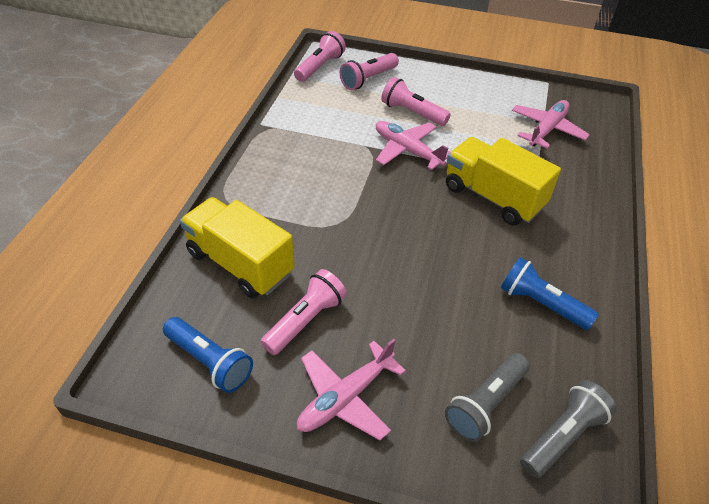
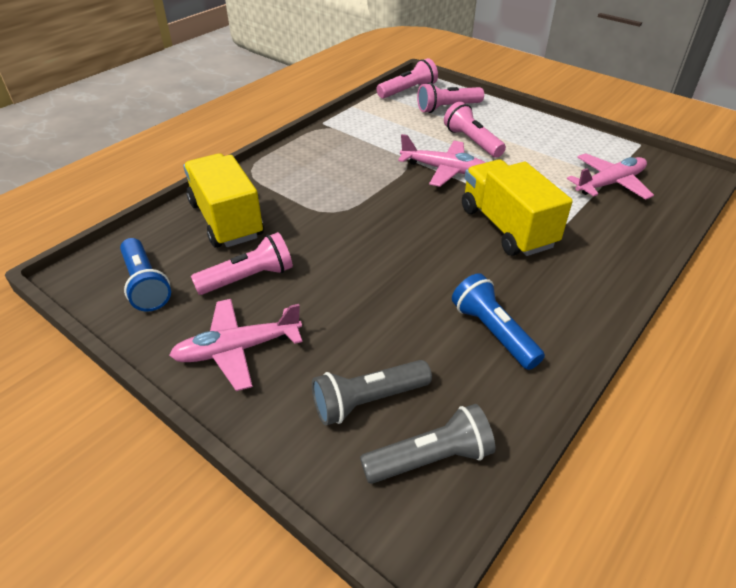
camera: 25 degrees right, 5 degrees down
(407, 150) = (444, 170): pink plane -> pink plane turned 135 degrees clockwise

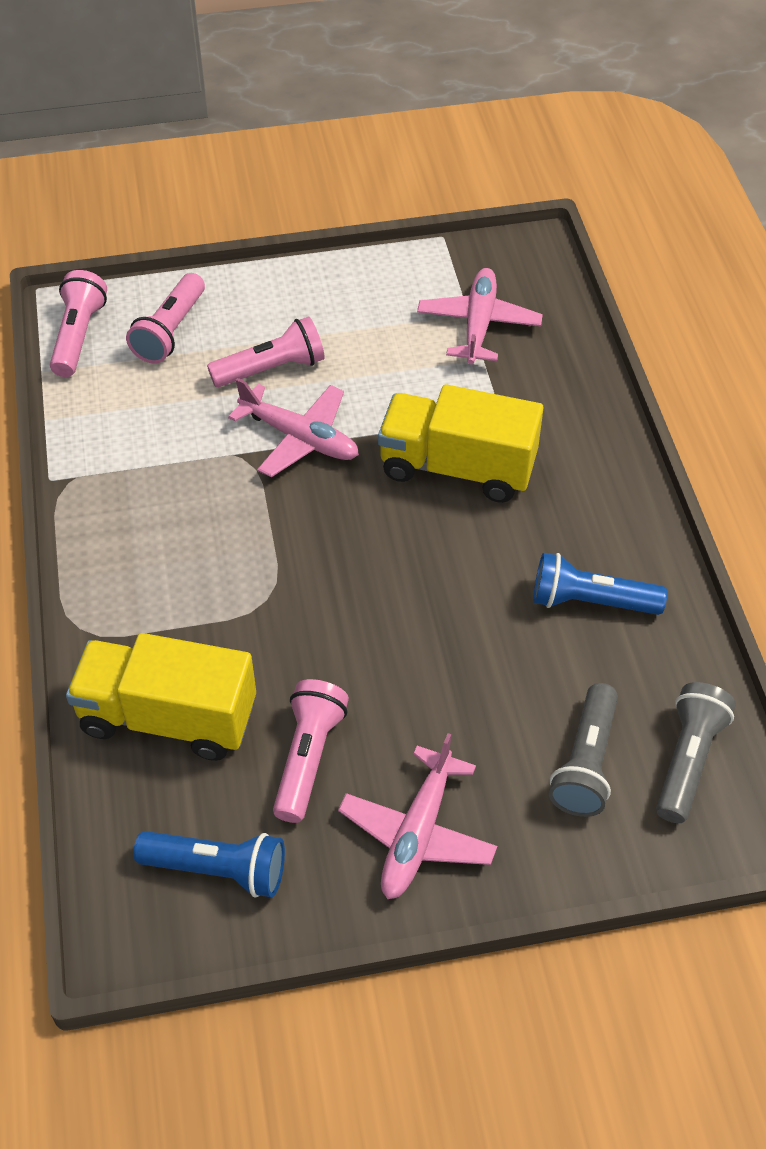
camera: 50 degrees left, 10 degrees up
(444, 170) = (300, 438): pink plane -> pink plane turned 60 degrees clockwise
(472, 141) = (272, 369): pink flashlight -> pink flashlight turned 150 degrees clockwise

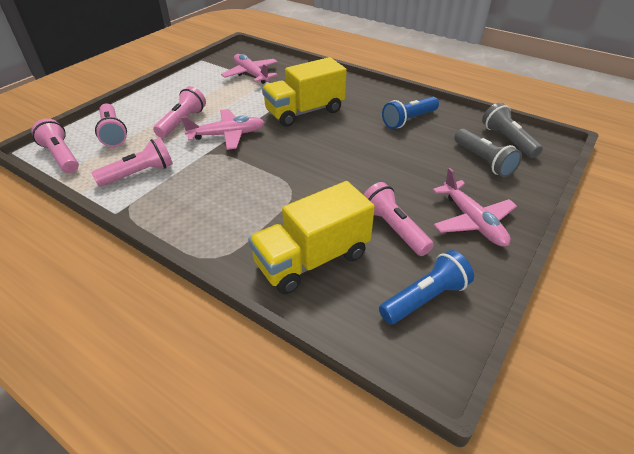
camera: 45 degrees left, 10 degrees down
(130, 433) = (139, 173): none -> pink flashlight

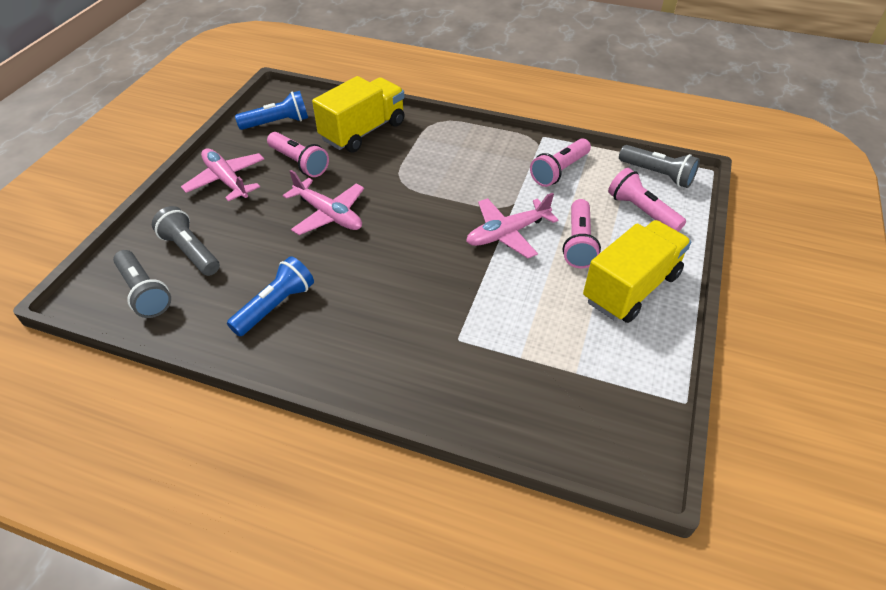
camera: 165 degrees right, 5 degrees up
(61, 156) = (657, 174): pink flashlight -> grey flashlight
(251, 74) = (560, 373): pink plane -> pink plane (328, 214)
(305, 112) = (428, 294): yellow truck -> yellow truck (631, 288)
(425, 298) = (277, 123): blue flashlight -> blue flashlight turned 150 degrees counterclockwise

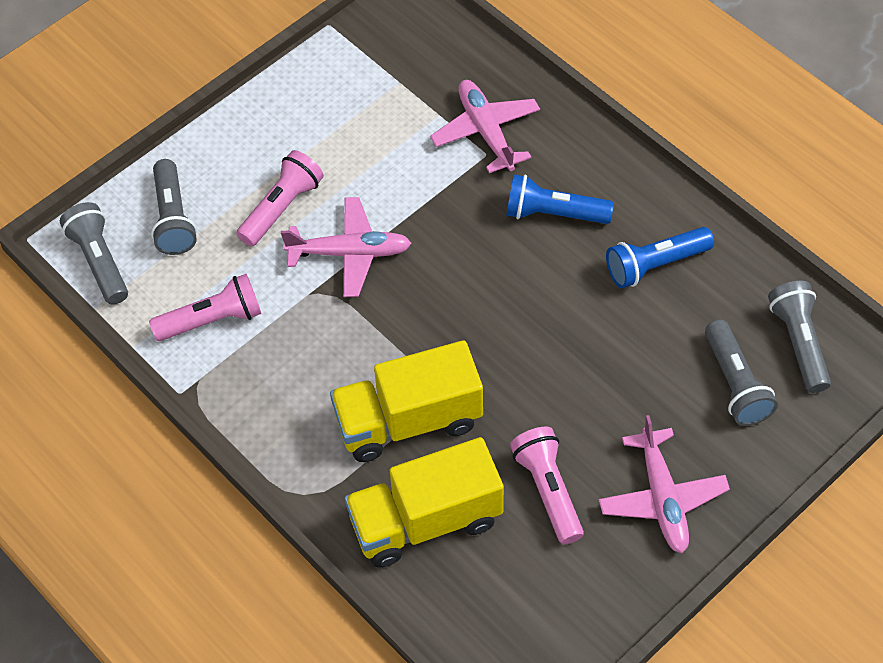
camera: 150 degrees left, 10 degrees up
(277, 123) = (548, 604): blue flashlight -> blue flashlight (553, 213)
(328, 214) = (546, 372): pink plane -> pink plane (486, 131)
(631, 288) = (275, 136): yellow truck -> yellow truck (408, 421)
(641, 211) = (173, 218): pink flashlight -> grey flashlight

